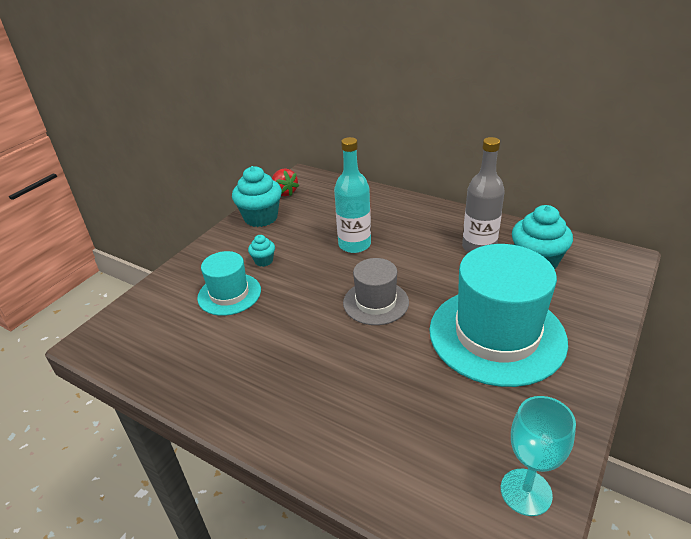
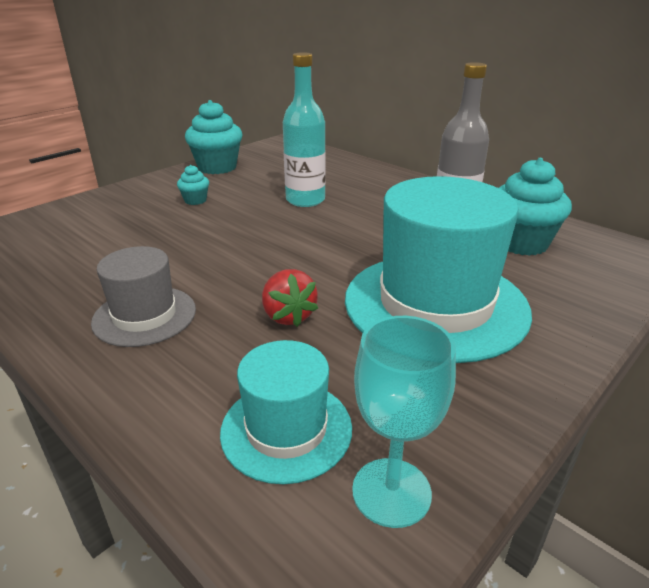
camera: 10 degrees right, 5 degrees down
(229, 294) = (138, 222): turquoise hat -> turquoise hat (286, 429)
(284, 192) = (256, 152): red strawberry -> red strawberry (288, 316)
(376, 302) = (299, 252): grey hat -> grey hat (144, 316)

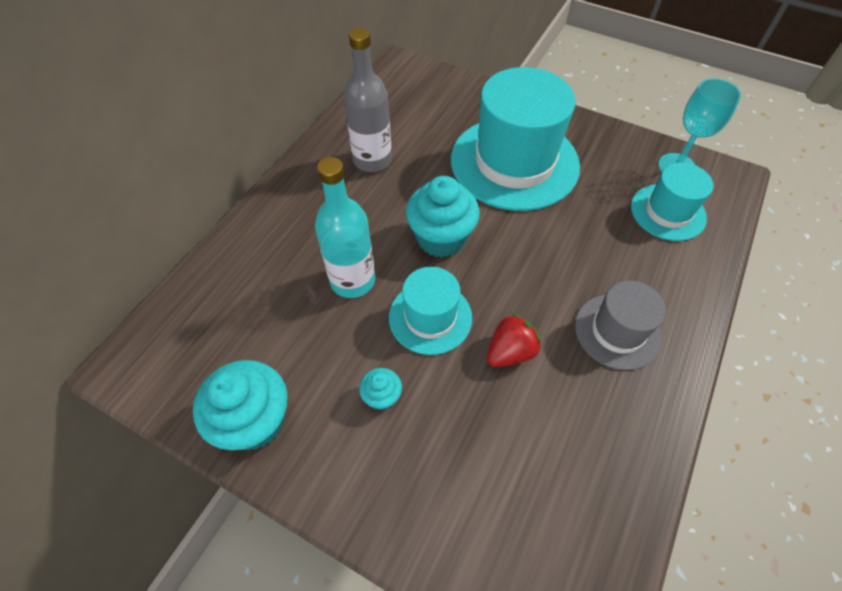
camera: 105 degrees left, 25 degrees up
(246, 224) = (430, 317): none -> turquoise hat
(288, 316) = (569, 238): red strawberry -> red strawberry (510, 352)
(521, 243) = (403, 121): turquoise cupcake -> turquoise cupcake (441, 238)

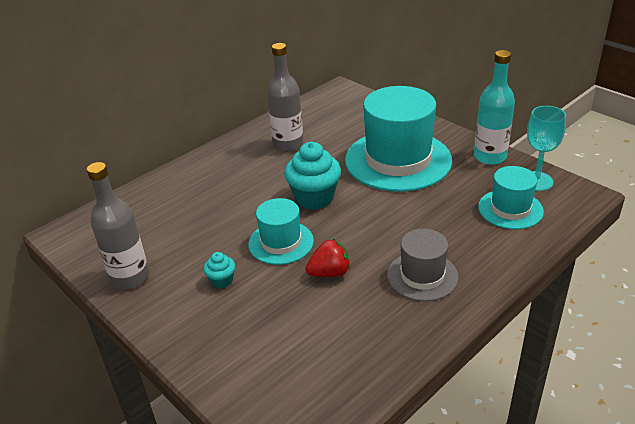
camera: 20 degrees right, 20 degrees down
(255, 421) = (130, 277): turquoise cupcake -> grey bottle
(352, 280) = (236, 212): turquoise bottle -> turquoise bottle (490, 157)

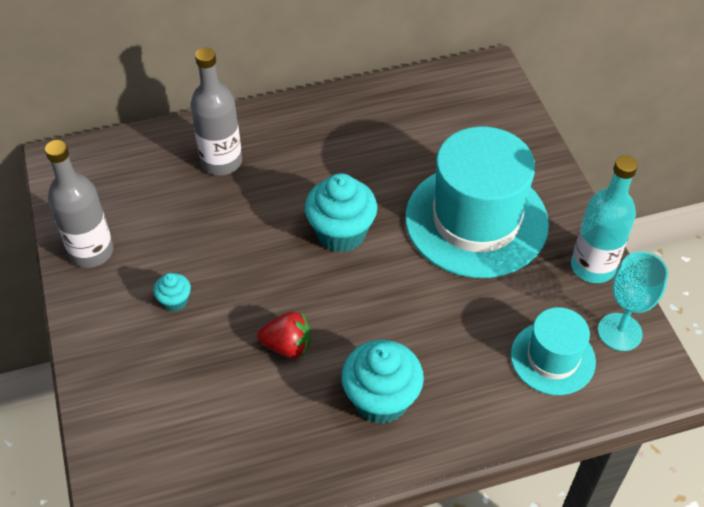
camera: 25 degrees right, 15 degrees up
(281, 242) = (264, 279): turquoise hat -> none
(288, 144) = (365, 136): grey bottle -> grey bottle (221, 162)
(422, 276) = (381, 399): grey hat -> turquoise cupcake

